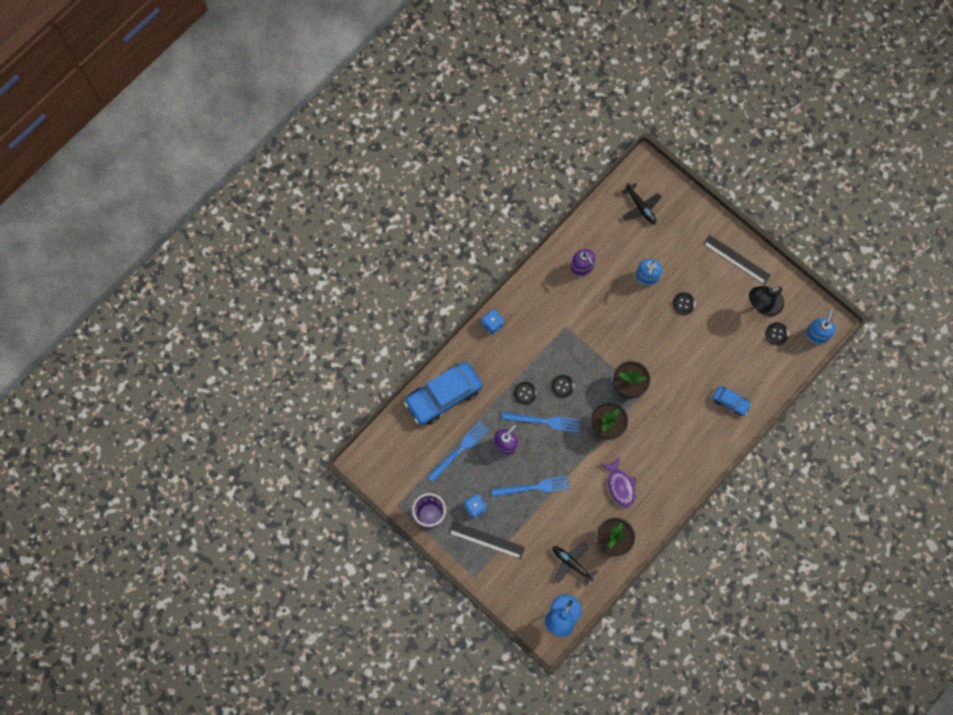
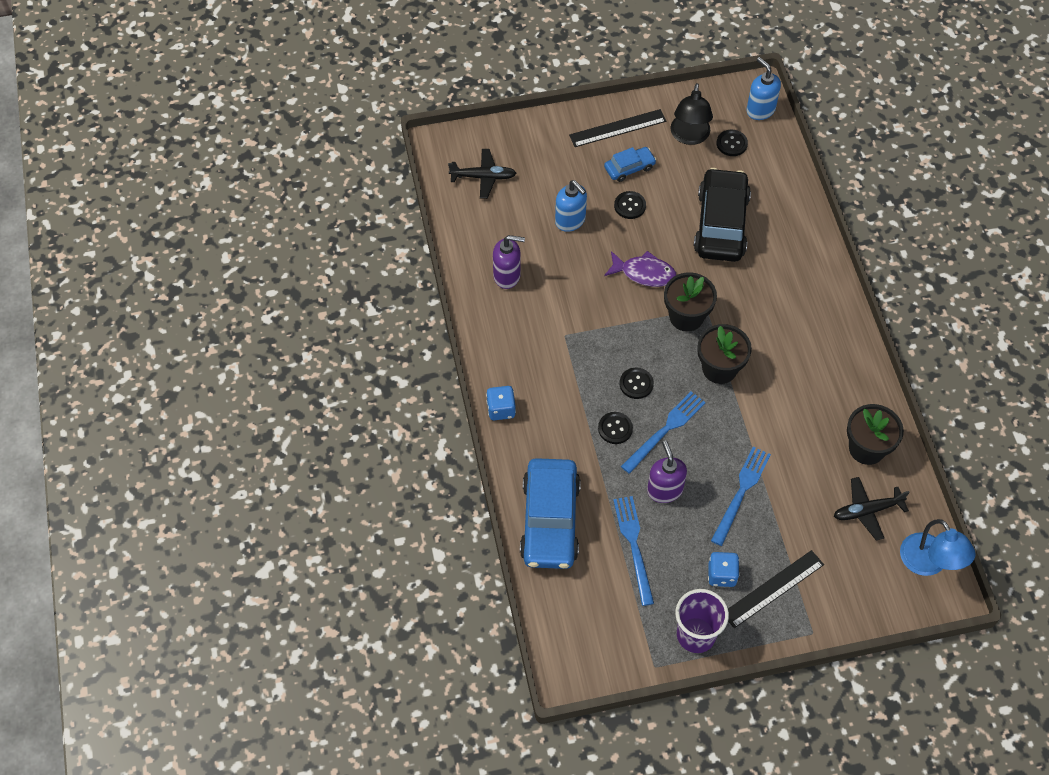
camera: 55 degrees left, 15 degrees down
(620, 485) = (803, 399): purple fish -> purple fish (644, 273)
(710, 365) = (721, 224): none -> black car
(730, 402) = (779, 231): blue car -> blue car (629, 168)

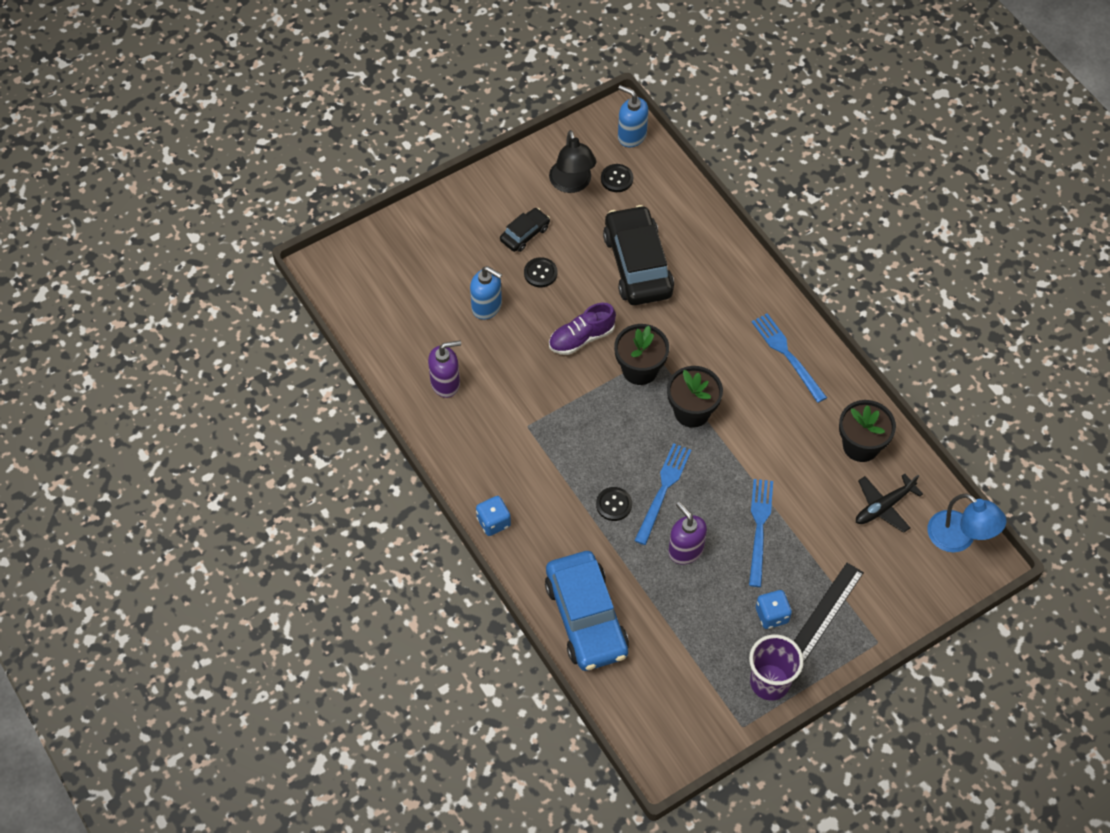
camera: 20 degrees left, 0 degrees up
(483, 177) = (380, 288): black plane -> none
(617, 128) = (497, 196): black ruler -> none
(629, 168) = (525, 234): blue car -> black car
(634, 546) = (677, 615): blue fork -> blue fork (787, 355)
(636, 384) = (617, 453): black button -> none
(644, 273) = (581, 338): purple fish -> purple shoe

